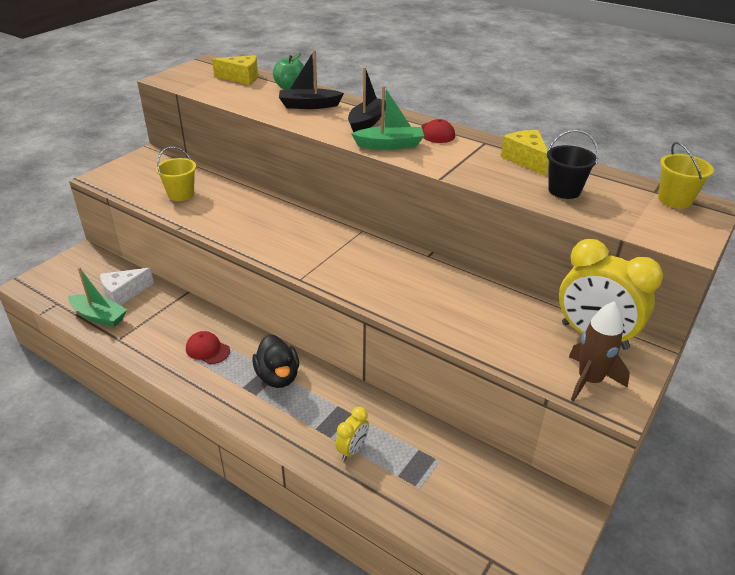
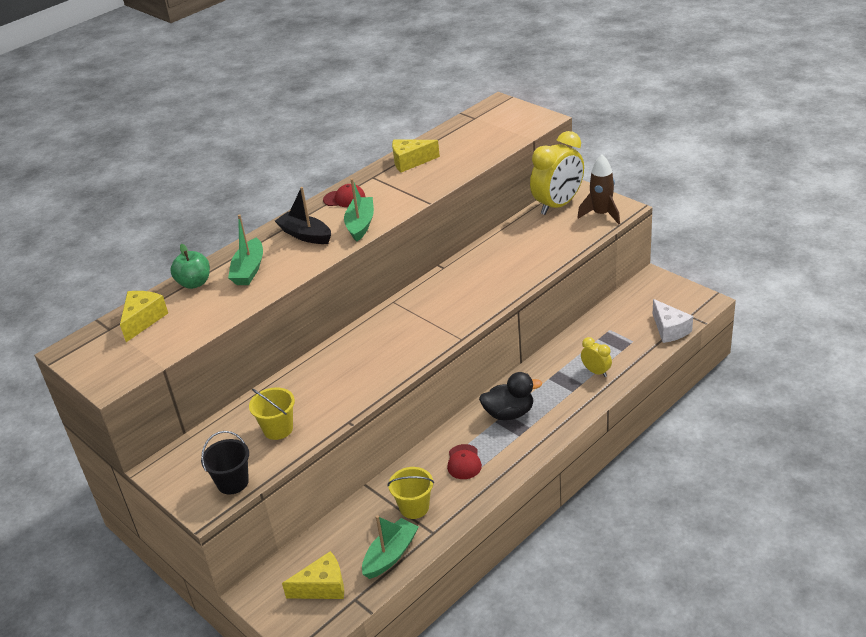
camera: 75 degrees left, 0 degrees up
(76, 284) = (322, 587): none -> yellow cheese
(124, 294) = (354, 539): white cheese -> white cheese (669, 329)
(207, 350) = (464, 462): red cap -> red cap turned 45 degrees counterclockwise
(309, 105) = (249, 270): black boat -> green boat
(564, 190) = (464, 152): black bucket -> black bucket (233, 482)
(674, 200) = (488, 113): yellow bucket -> yellow bucket (414, 507)

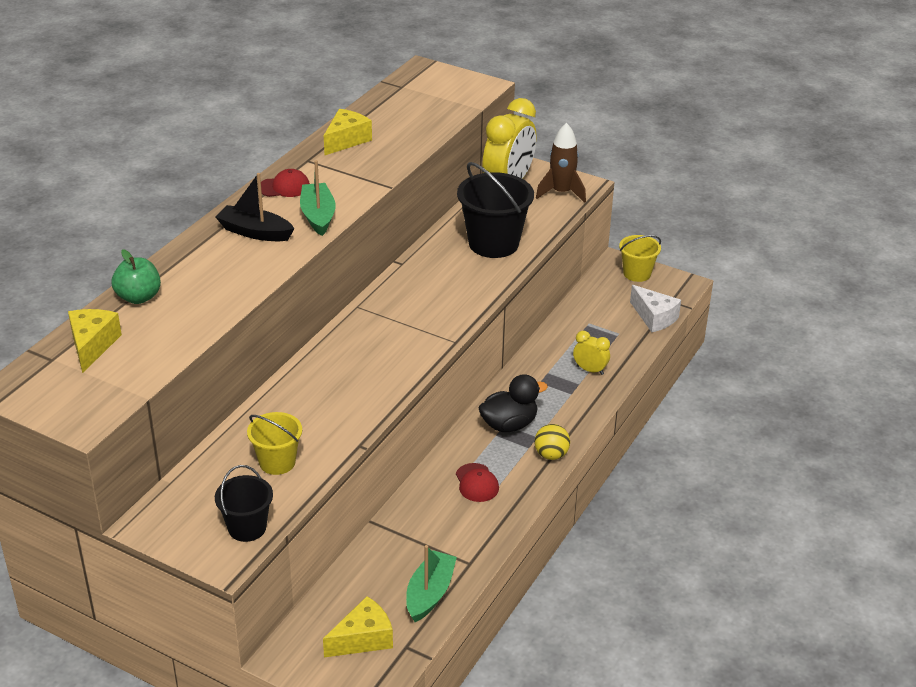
camera: 20 degrees left, 0 degrees up
(249, 270) = (202, 277): green boat -> none
(410, 162) = (346, 140): yellow cheese -> yellow cheese turned 150 degrees clockwise
(414, 507) = (438, 539): yellow bucket -> yellow bucket (637, 273)
(526, 255) = (493, 243): none -> black bucket
(536, 444) = (551, 455): none -> yellow ball

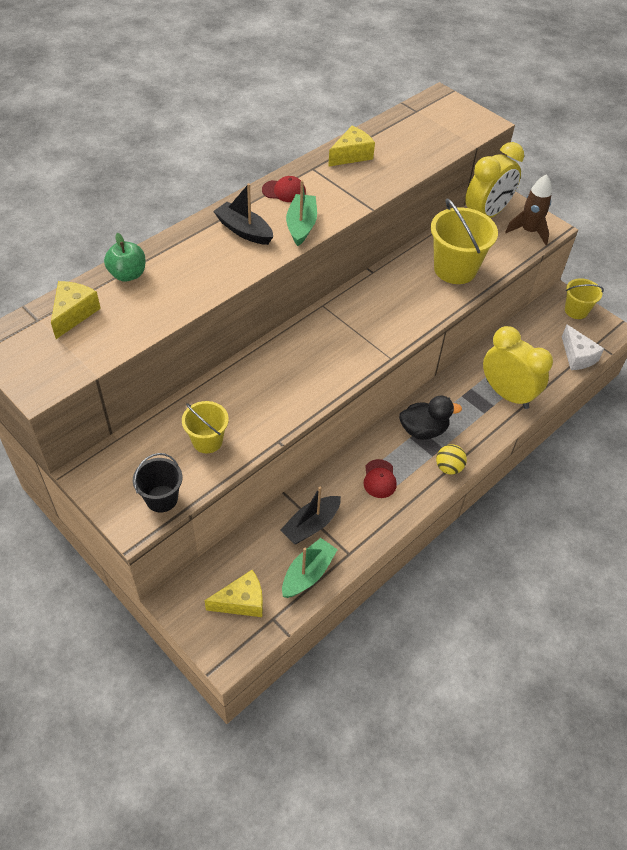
camera: 15 degrees right, 15 degrees up
(415, 545) = (311, 525): none -> black boat
(493, 243) = (455, 269): black bucket -> yellow bucket
(590, 370) = (507, 394): yellow clock -> yellow clock, size x2.10

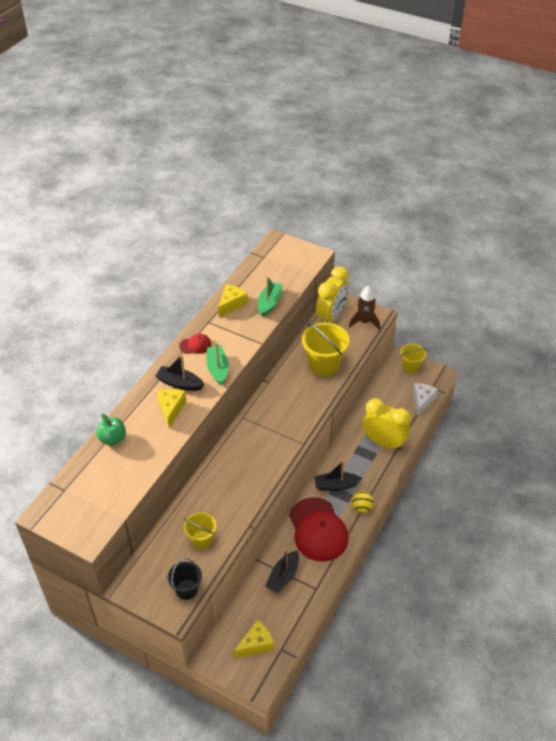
camera: 15 degrees left, 5 degrees down
(74, 314) = (88, 478): yellow cheese -> yellow cheese (171, 409)
(308, 574) = (293, 611): green boat -> green boat (269, 303)
(379, 479) = (318, 529): red cap -> red cap, size x2.26
(423, 430) = (336, 485): black duck -> black boat
(577, 356) = (422, 401): white cheese -> white cheese turned 120 degrees counterclockwise

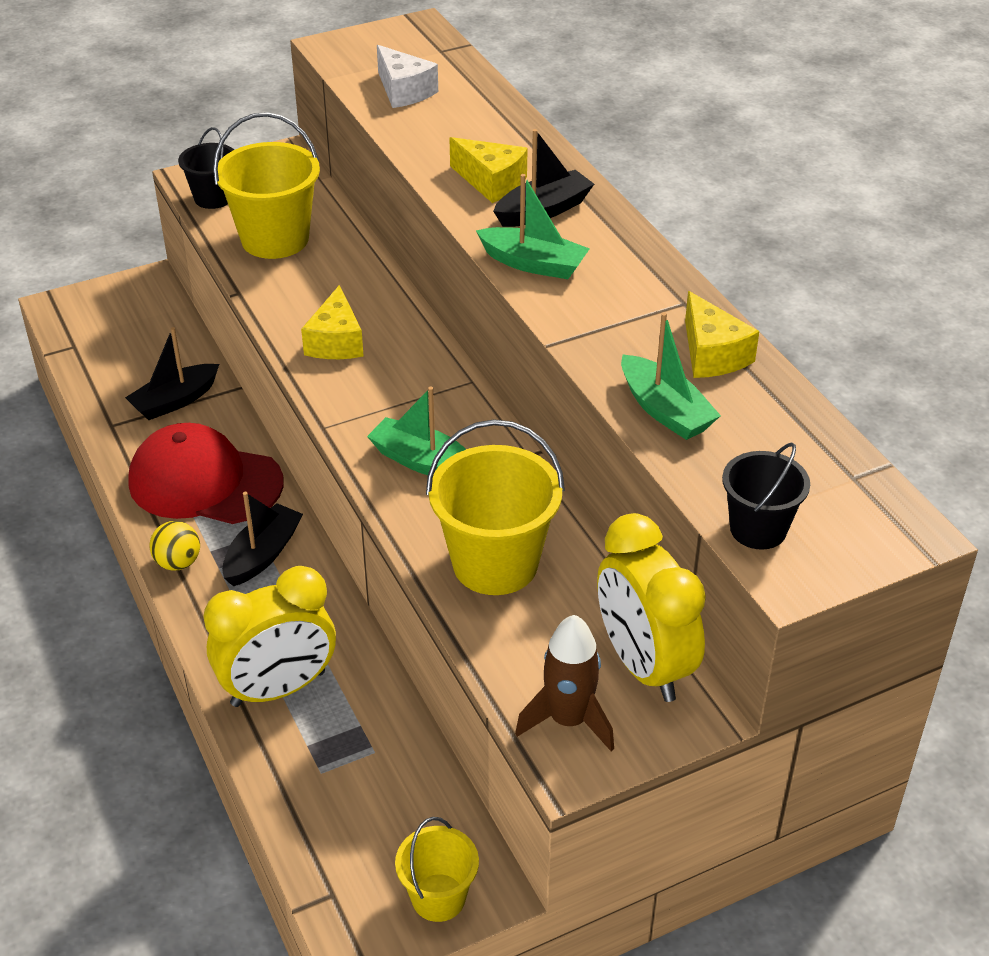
camera: 125 degrees right, 5 degrees down
(113, 439) = (491, 112): green apple -> none
(195, 345) = (628, 262): red cap -> none
(201, 539) = (275, 239): yellow bucket -> yellow bucket, size x1.70
(256, 644) = (112, 327): yellow cheese -> yellow cheese (336, 341)
(283, 576) = (175, 401): black boat -> black boat turned 105 degrees counterclockwise
(296, 407) = (422, 461): none -> green boat
(303, 266) = (758, 529): none -> black bucket
(422, 401) = (314, 841): white cheese -> white cheese (404, 91)

